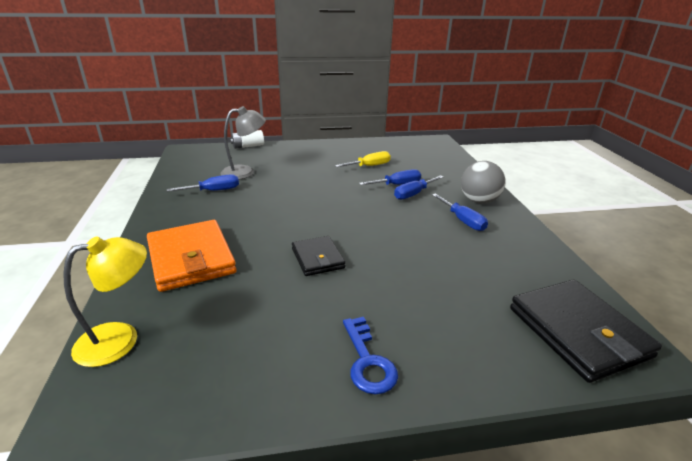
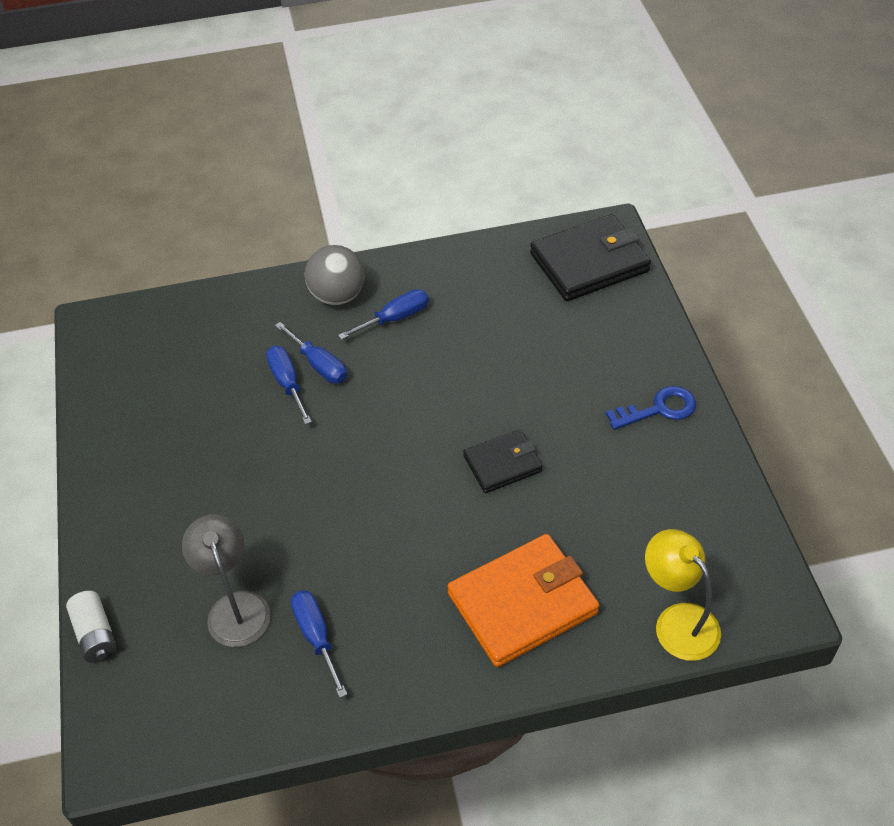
camera: 90 degrees left, 20 degrees up
(369, 166) = (211, 420): yellow screwdriver -> none

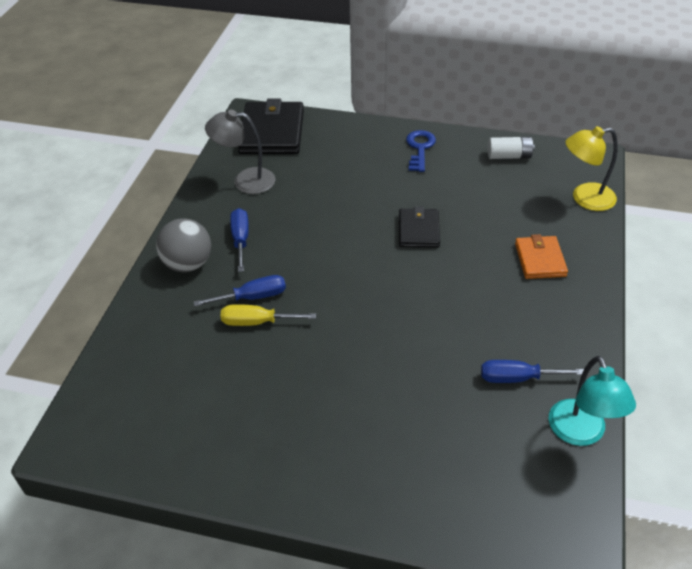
camera: 65 degrees left, 5 degrees down
(96, 634) = (445, 534): white battery -> white battery (509, 156)
(235, 607) = (465, 422): grey lamp -> grey lamp (245, 181)
(264, 721) = (581, 433): none -> turquoise lamp
(287, 383) = (257, 322): blue screwdriver -> yellow screwdriver
(522, 603) = (540, 260): orange wallet -> orange wallet, size x0.58

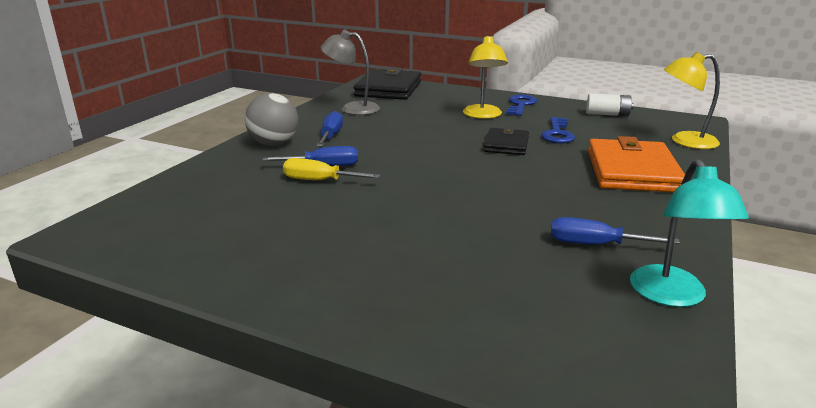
camera: 10 degrees right, 20 degrees down
(385, 176) = (483, 115): none -> yellow lamp
(464, 202) = (557, 134): none -> blue key
(540, 260) = (632, 171): orange wallet -> orange wallet, size x1.72

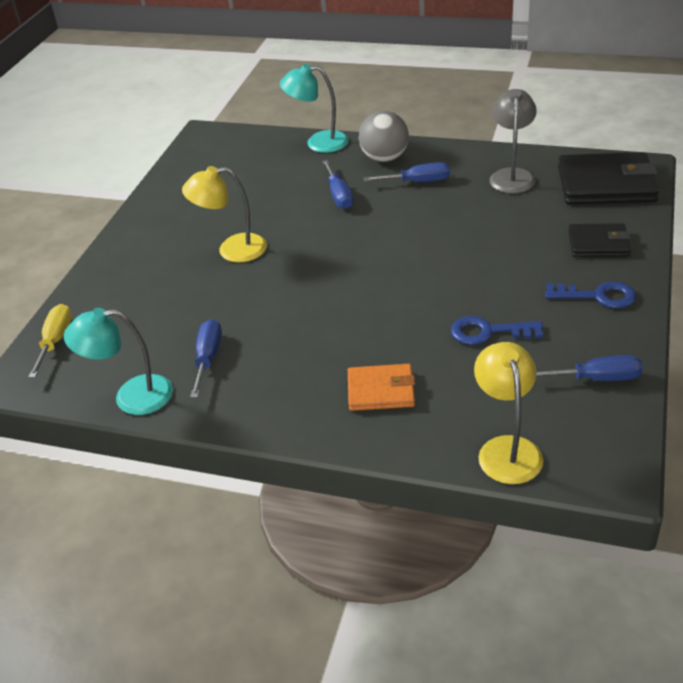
camera: 85 degrees right, 15 degrees up
(203, 169) = (318, 142): none -> turquoise lamp
(319, 181) = (308, 200): yellow screwdriver -> yellow screwdriver (55, 341)
(483, 115) = (533, 268): yellow lamp -> yellow lamp (232, 250)
(506, 145) = (434, 294): black wallet -> black wallet (598, 244)
(607, 114) = (597, 378): white battery -> blue screwdriver
(632, 171) = (381, 390): orange wallet -> orange wallet, size x0.58

